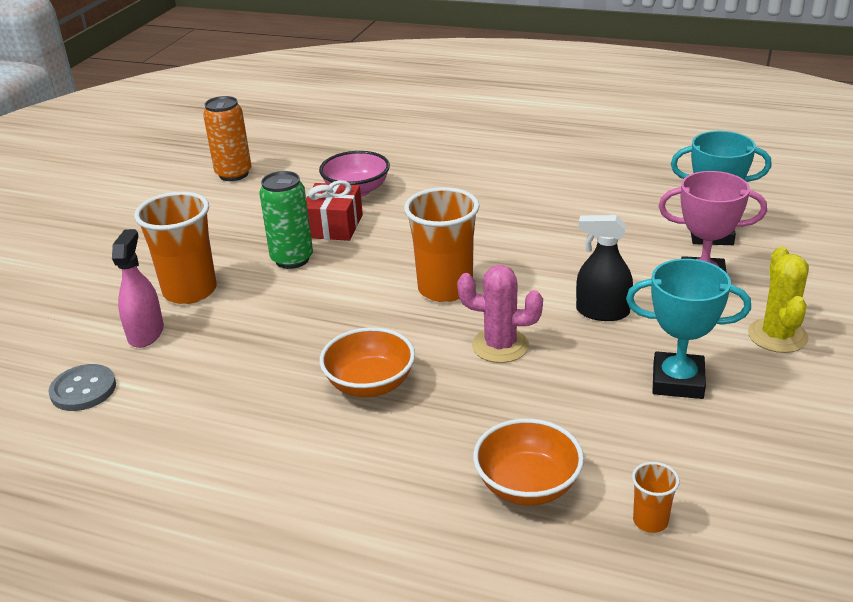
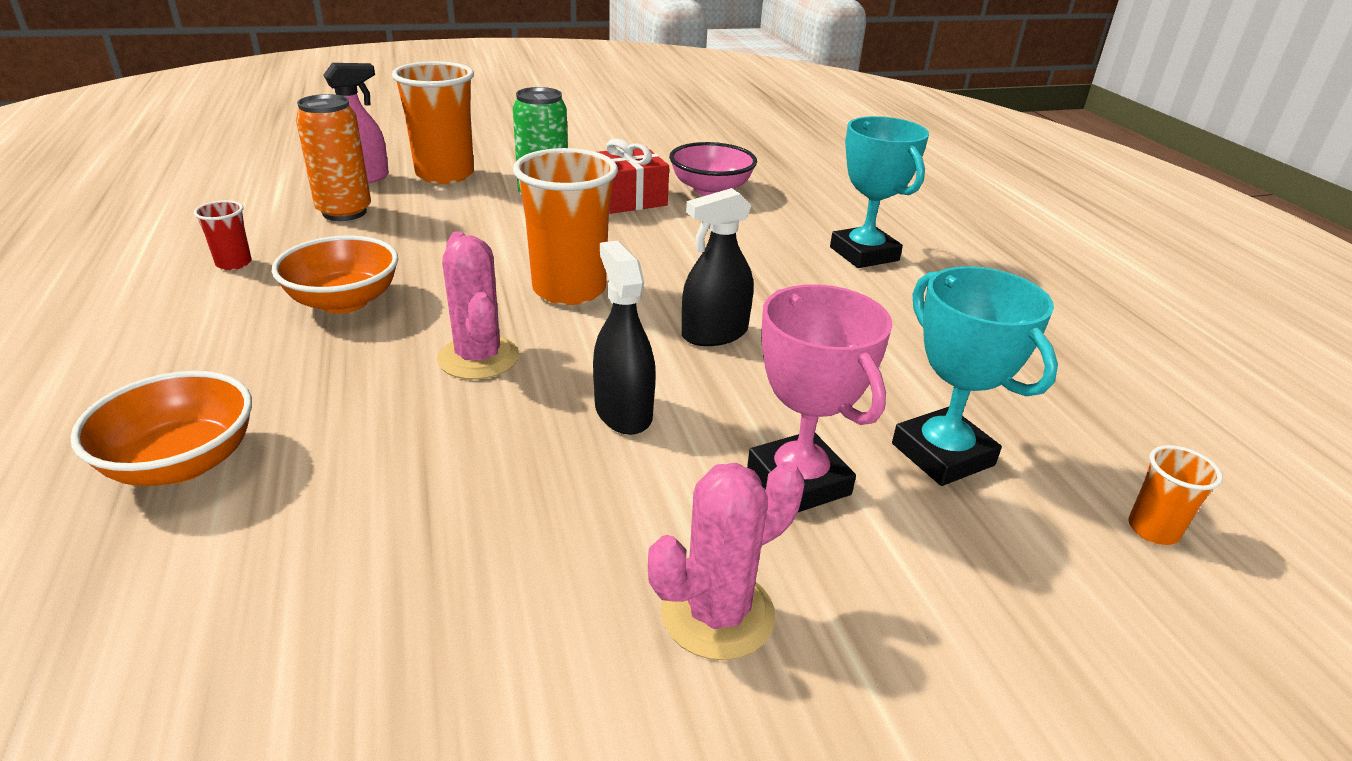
camera: 50 degrees right, 0 degrees up
(83, 390) = (259, 182): grey button -> none
(233, 174) = (664, 133): orange can -> orange can (344, 212)
(248, 427) = (234, 263): none -> red cup
(548, 256) = (714, 334): none -> black spray bottle
(650, 521) = (123, 600): orange cup -> orange cup (1153, 530)
(677, 381) = (498, 531): turquoise trophy -> turquoise trophy (864, 254)
(777, 336) = (717, 614): yellow cactus -> pink cactus

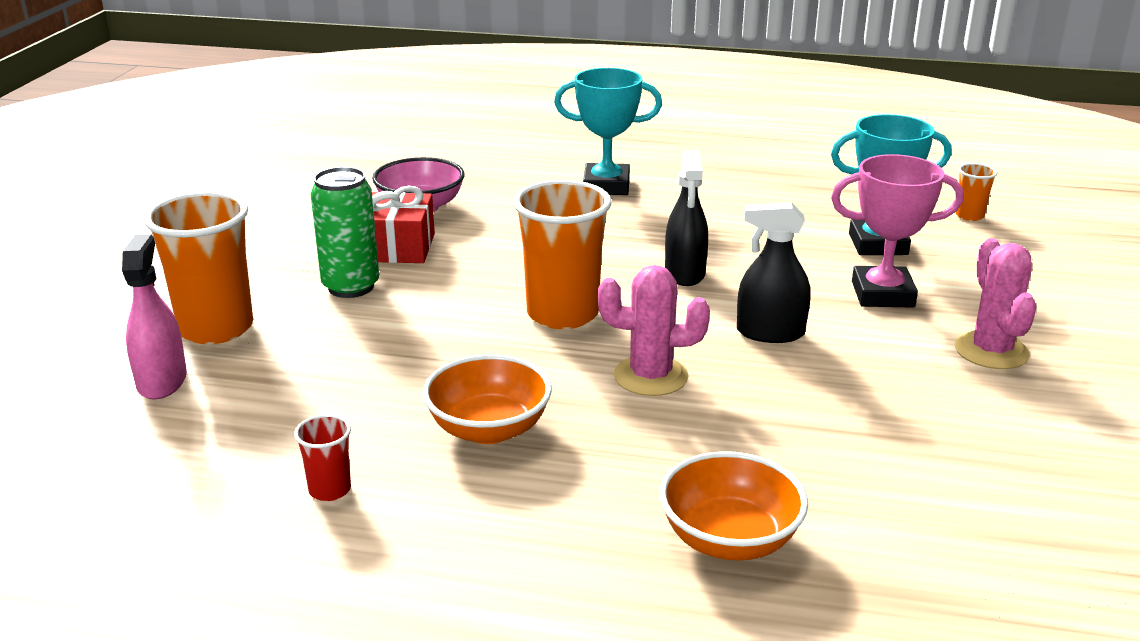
camera: 60 degrees left, 5 degrees down
(344, 212) = (256, 404): orange can -> none

